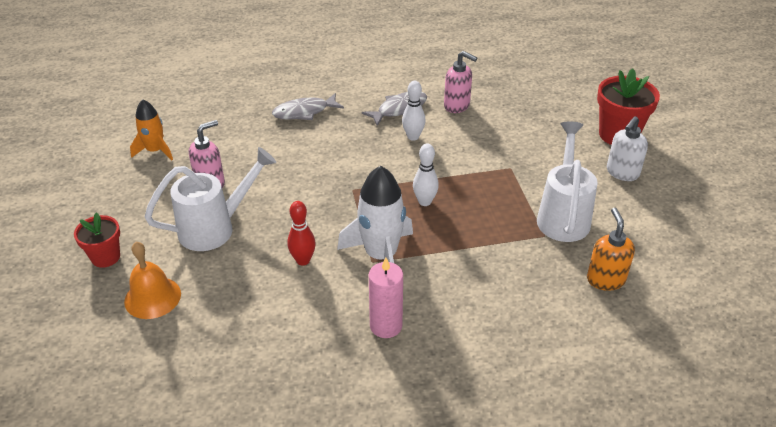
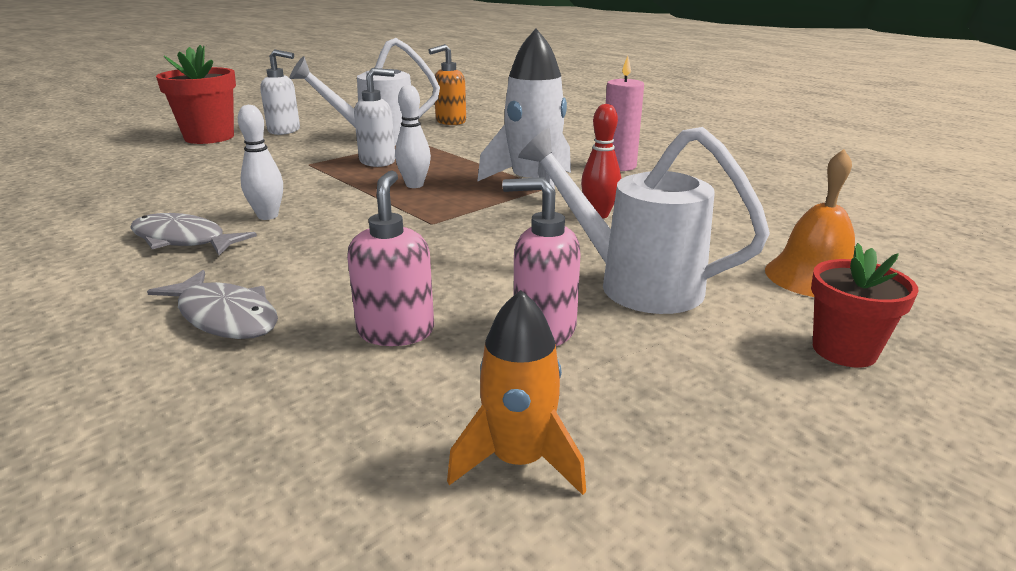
camera: 120 degrees left, 15 degrees down
(457, 106) = (161, 207): pink soap dispenser -> pink soap dispenser (396, 331)
(493, 200) = (378, 161): none -> white soap dispenser

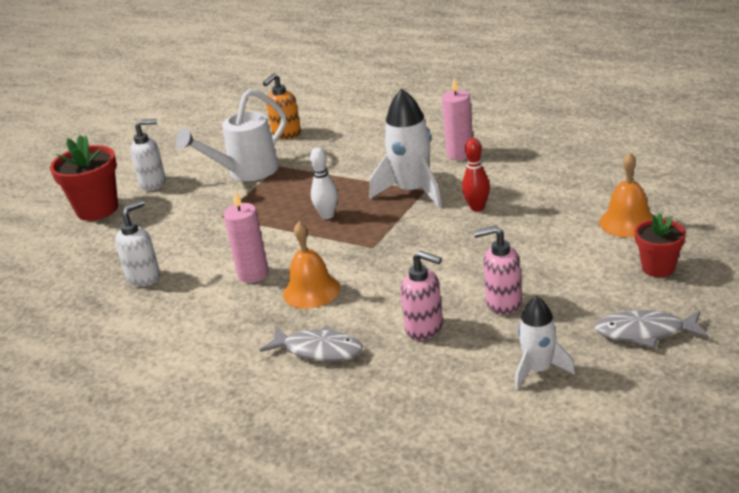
camera: 15 degrees left, 5 degrees up
(183, 240) = (220, 310): grey fish -> grey fish (645, 332)
(268, 216) = (253, 274): white bowling pin -> pink candle
(307, 248) = (311, 291): none -> orange bell
(378, 161) = (274, 198): white soap dispenser -> white soap dispenser (144, 277)
(396, 331) = (425, 328): pink soap dispenser -> pink soap dispenser turned 135 degrees clockwise
(518, 460) = (538, 370): orange rocket -> white rocket
(633, 283) = (531, 257): white watering can -> none

